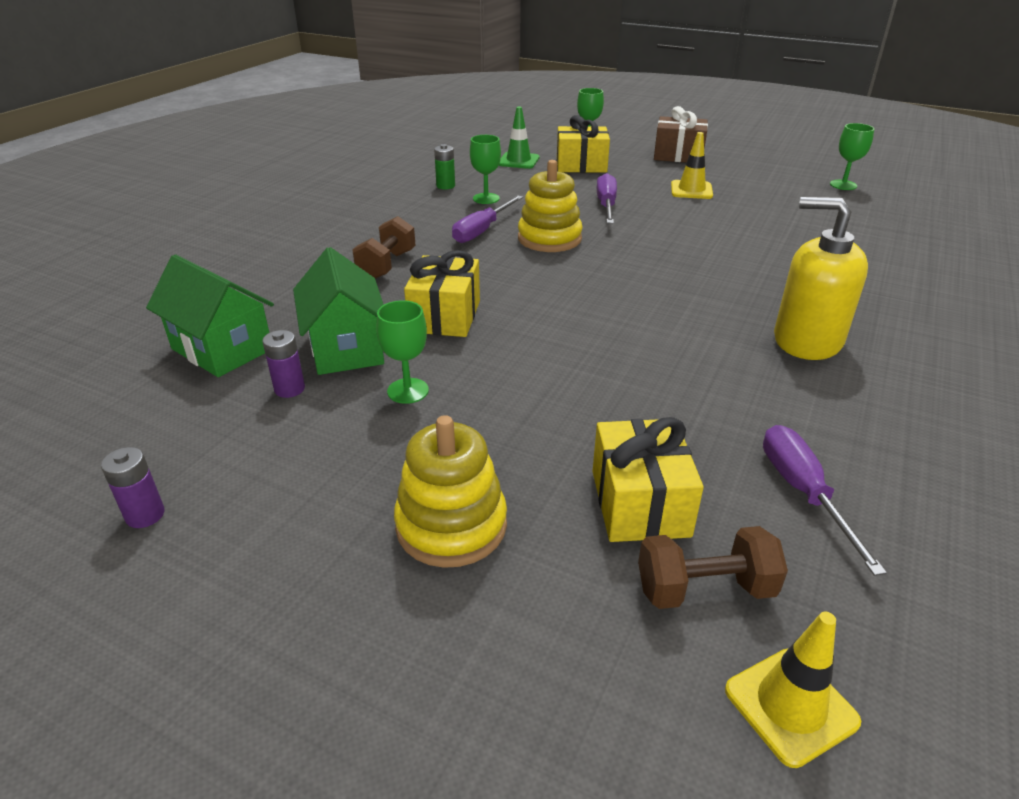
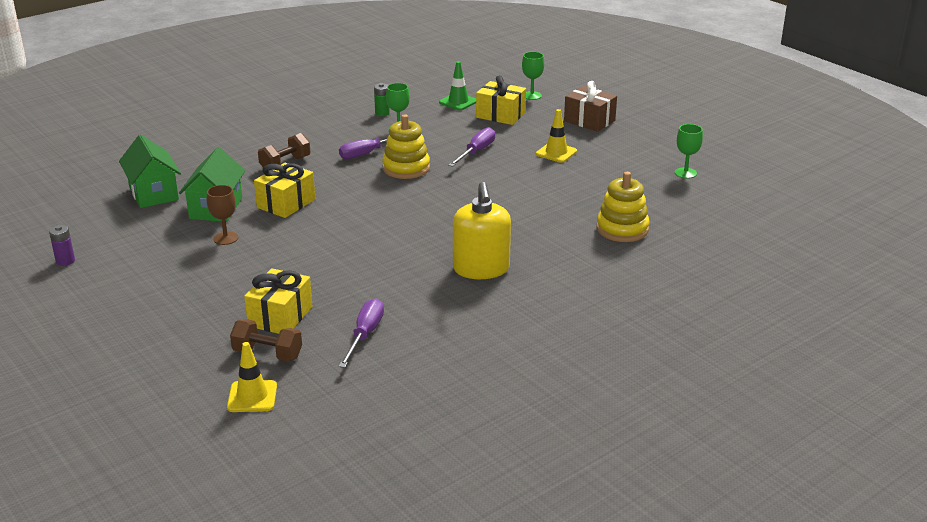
camera: 25 degrees right, 5 degrees down
(289, 389) = (169, 222): purple battery -> none
(408, 391) = (225, 238): green goblet -> brown goblet
(451, 525) = (186, 301): yellow stacking toy -> yellow stacking toy (622, 229)
(807, 340) = (481, 269): yellow soap dispenser -> yellow soap dispenser turned 150 degrees counterclockwise

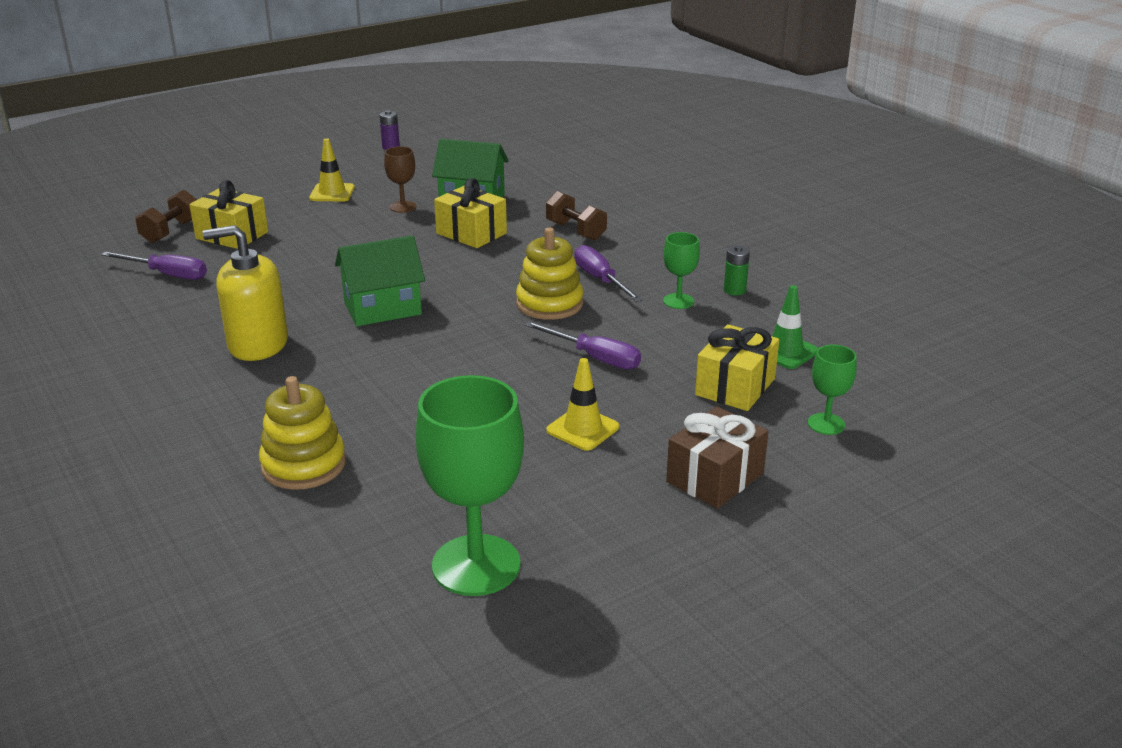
camera: 95 degrees right, 0 degrees up
(154, 193) = (516, 172): green house -> green house (382, 308)
(252, 397) = (109, 227): yellow traffic cone -> yellow traffic cone (332, 193)
(685, 173) = (476, 565): green goblet -> green goblet, size x2.03

